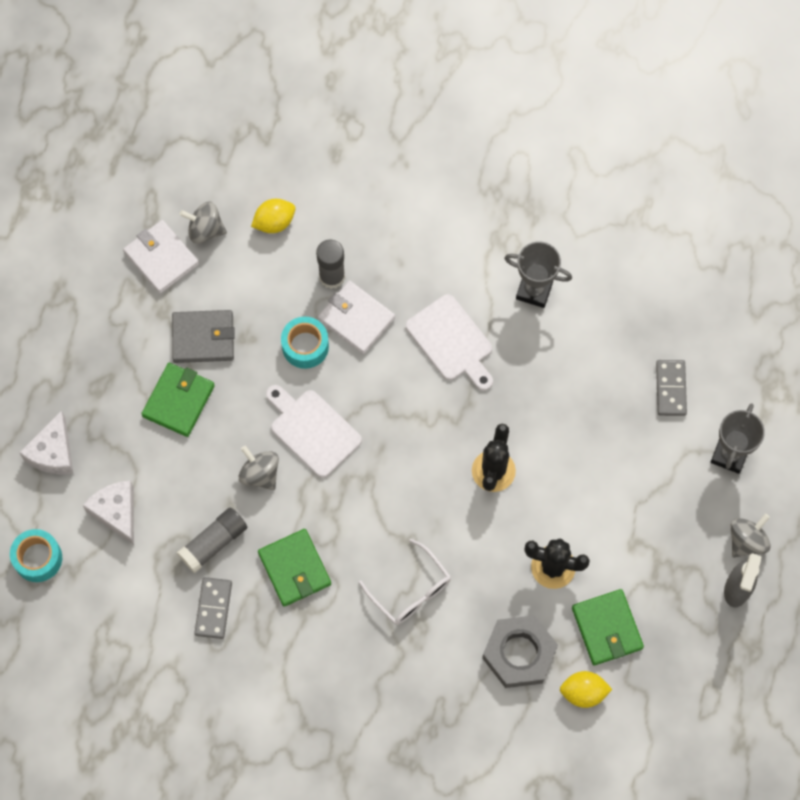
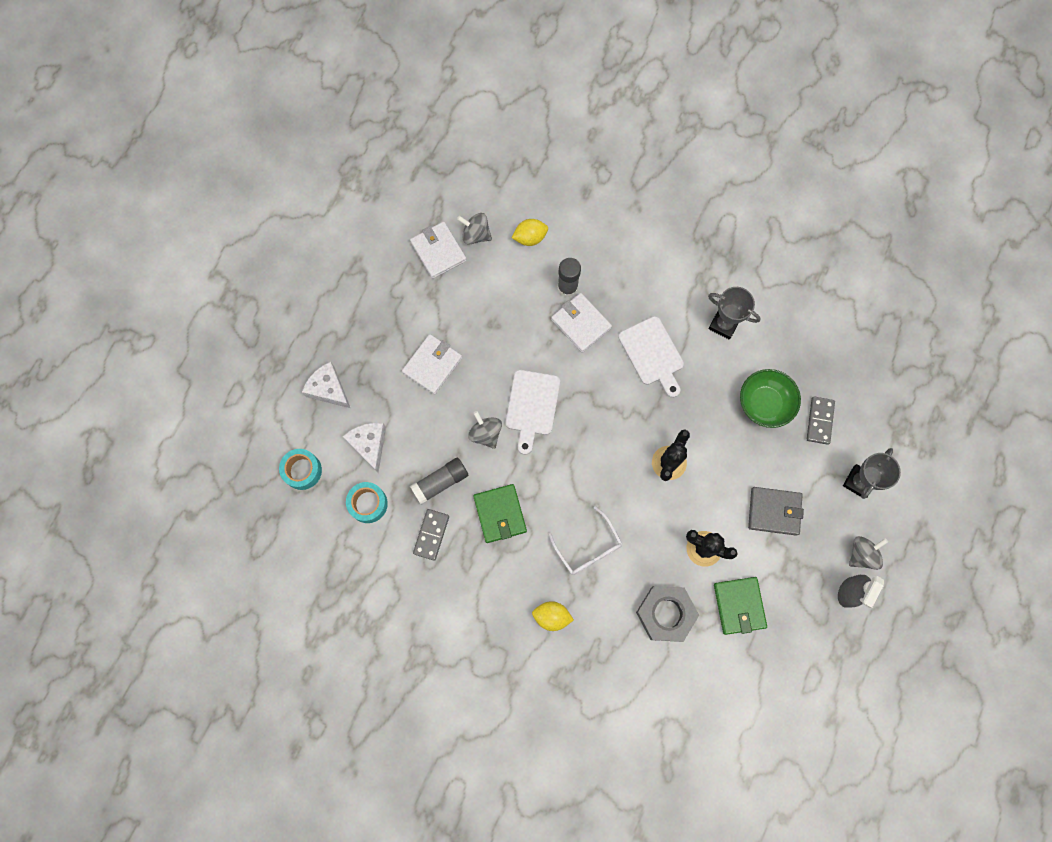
camera: 10 degrees right, 5 degrees up
(53, 452) = (329, 389): white cheese -> white cheese turned 105 degrees clockwise
(178, 401) = (432, 365): green wallet -> white wallet
(203, 338) = (460, 319): grey wallet -> grey wallet (774, 511)
(305, 346) = (537, 338): turquoise tape -> turquoise tape (368, 504)
(312, 430) = (532, 406): white cutting board -> white cutting board turned 135 degrees counterclockwise
(583, 692) = (712, 655): yellow lemon -> yellow lemon (551, 616)
(600, 379) = (764, 403): none -> green bowl

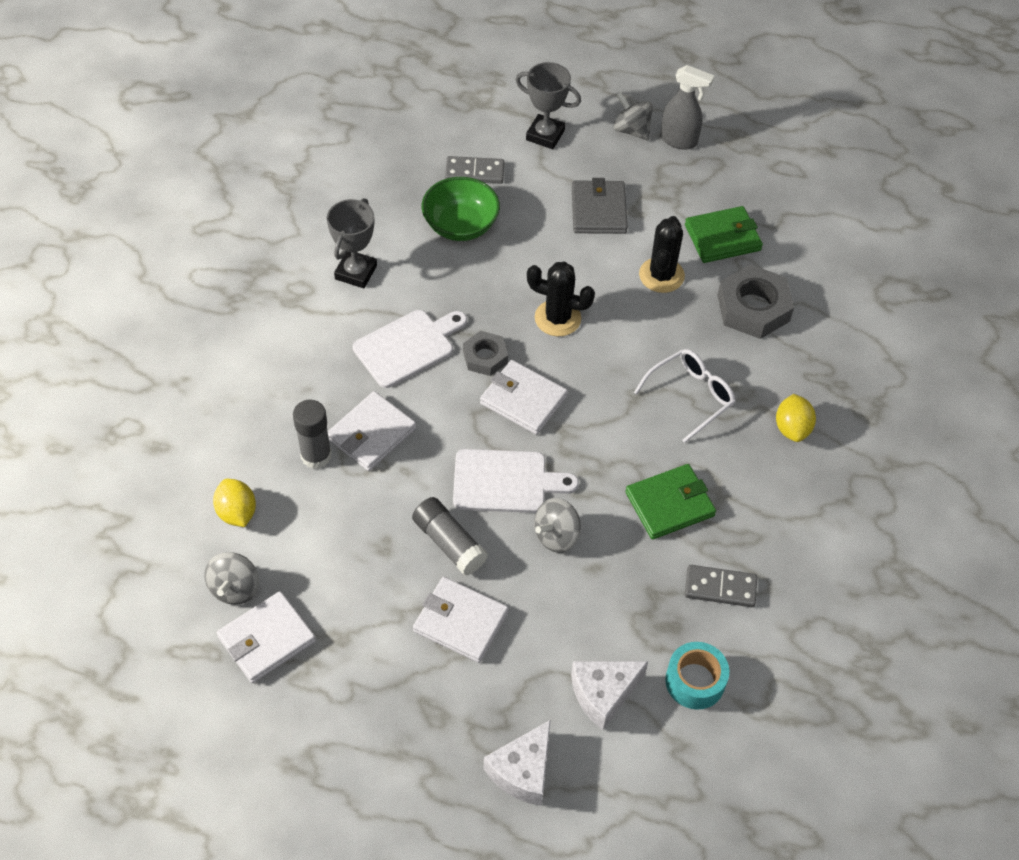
camera: 100 degrees left, 20 degrees down
(302, 471) = (664, 788): turquoise tape -> none
(440, 482) = (641, 586): grey glue stick -> grey glue stick (449, 543)
(598, 428) = (523, 400): none -> white wallet
(638, 406) = (485, 357): none -> grey nut

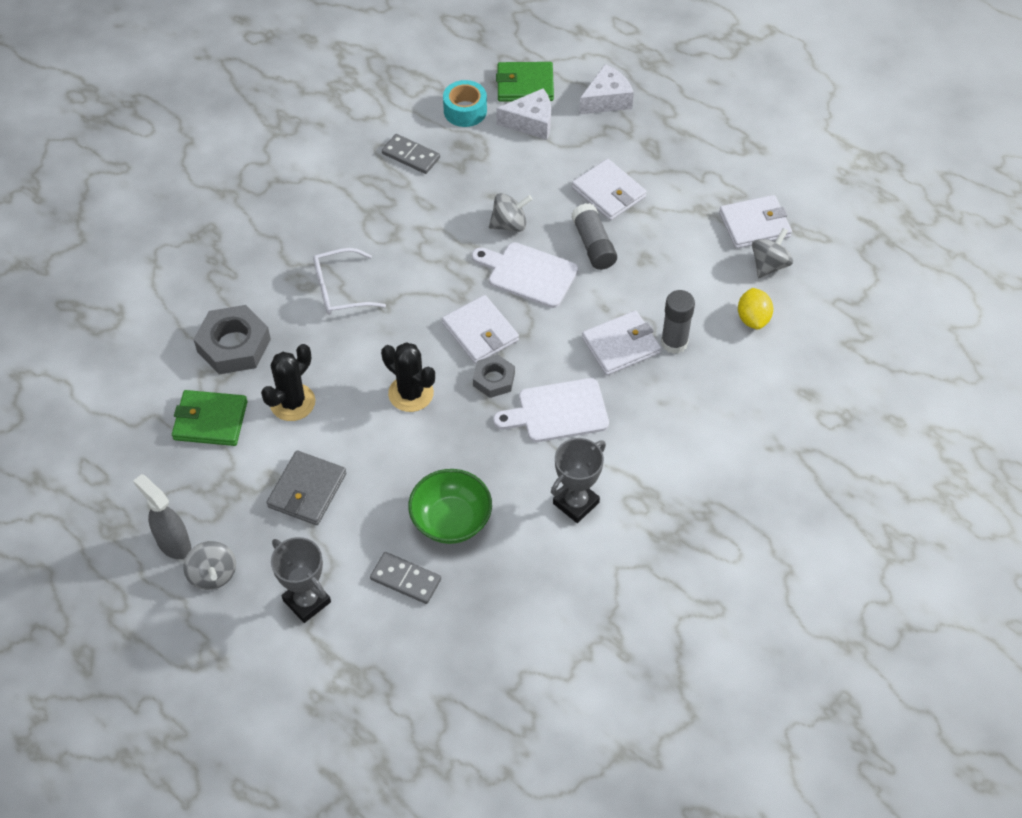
camera: 155 degrees left, 0 degrees up
(670, 504) = (411, 218): green wallet -> green wallet (525, 85)
(792, 428) = (278, 240): yellow lemon -> none

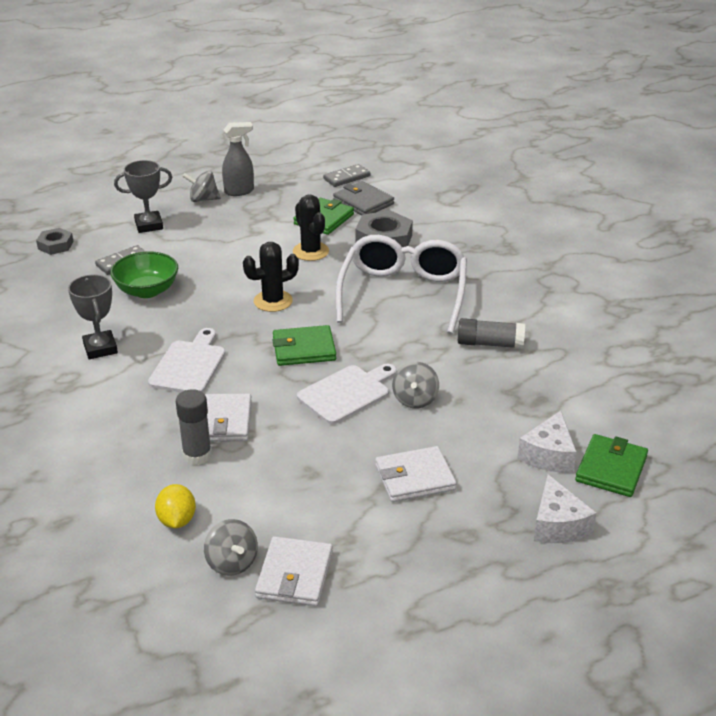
camera: 115 degrees right, 20 degrees down
(307, 490) = (231, 242): grey wallet -> grey wallet (363, 202)
(341, 290) = (403, 294): white glasses -> white glasses, size x1.85
(411, 156) = (540, 366): grey domino -> grey domino (346, 177)
(465, 111) = (588, 415): turquoise tape -> none
(480, 332) = (304, 349): white wallet -> green wallet
(494, 379) = (250, 342): grey nut -> grey nut (55, 245)
(593, 245) = (352, 444): grey glue stick -> grey glue stick (490, 344)
(753, 319) = (177, 520): yellow lemon -> yellow lemon turned 60 degrees clockwise

